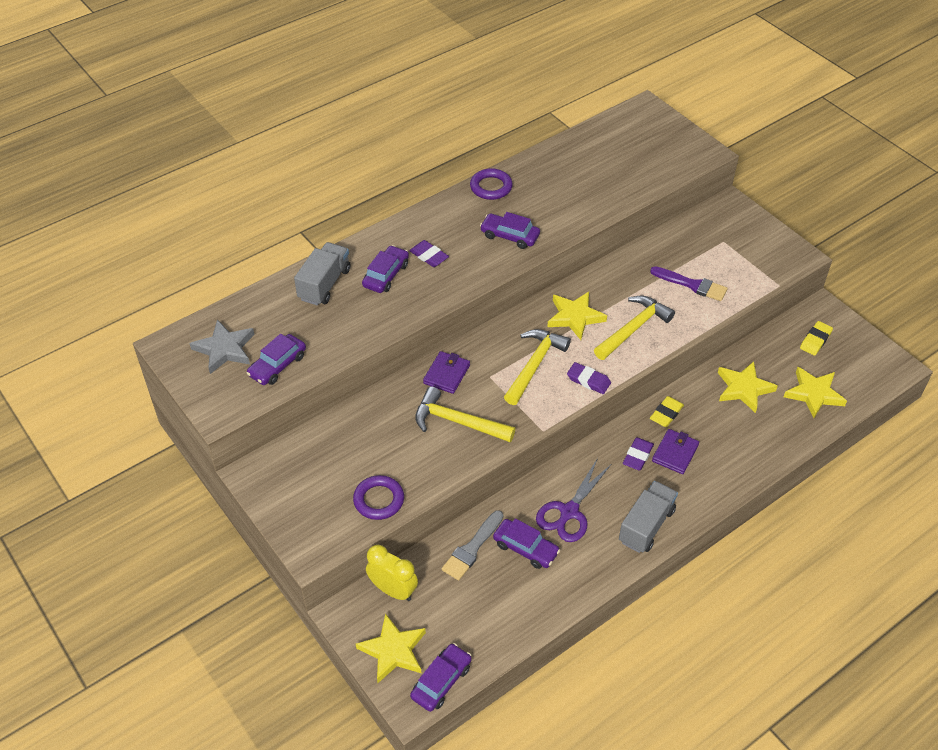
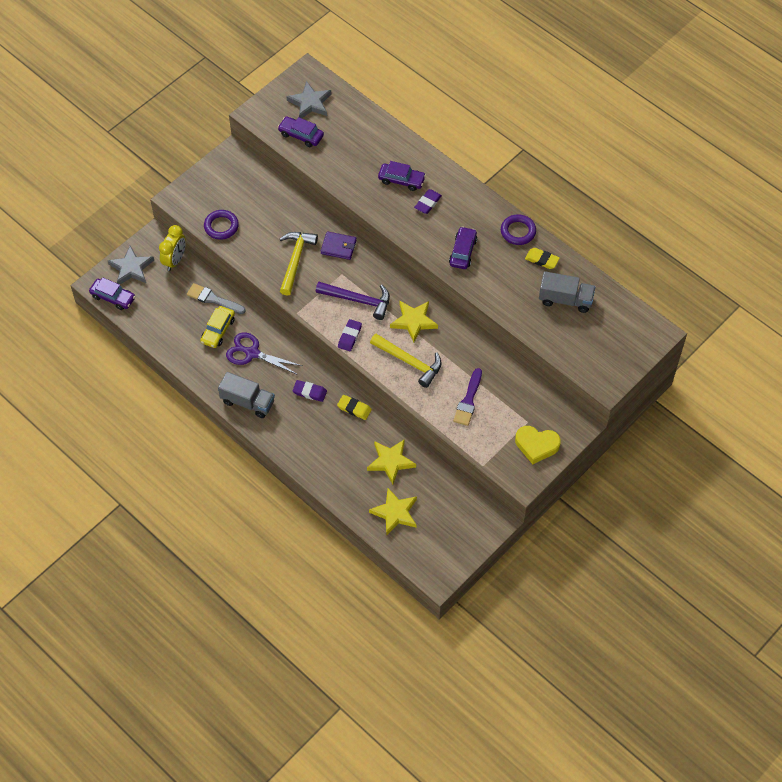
camera: 80 degrees right, 10 degrees up
(324, 284) = (384, 145): grey truck -> grey truck (565, 300)
(393, 651) = (131, 268): yellow star -> grey star
(525, 548) = (218, 330): purple car -> yellow car
(534, 365) = (358, 300): yellow hammer -> purple hammer
(675, 453) = (316, 416): purple wallet -> none
(754, 239) = (536, 445): none -> yellow heart
(815, 340) = (456, 515): yellow eraser -> yellow eraser (542, 260)

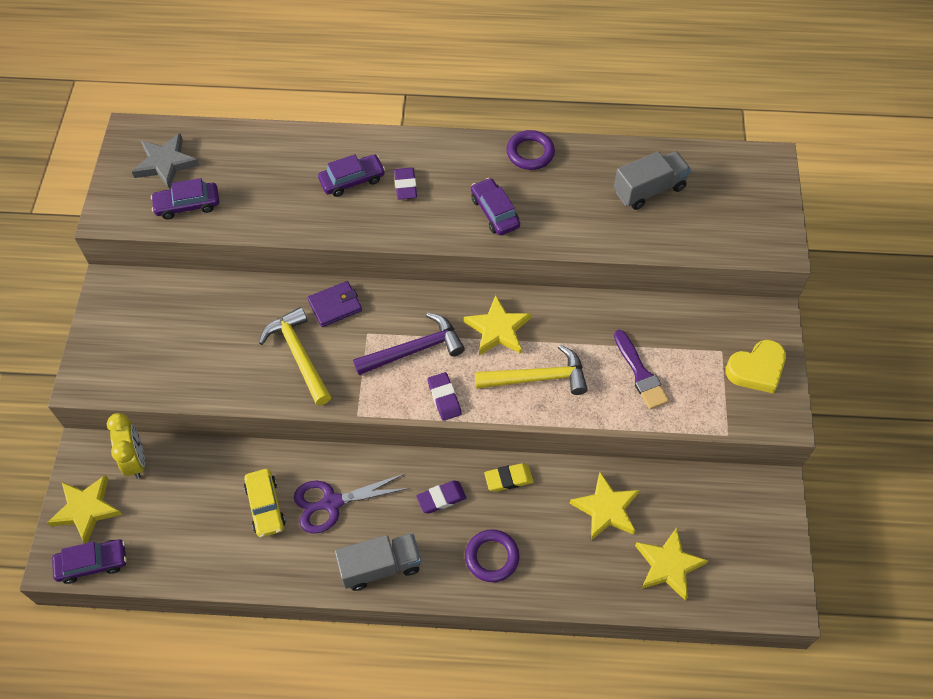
camera: 40 degrees left, 0 degrees up
(131, 268) = (86, 509): grey star -> yellow star
(213, 299) = (226, 473): grey brush -> none
(221, 226) = (171, 377): purple ring -> purple ring (492, 557)
(542, 260) = (584, 165): yellow eraser -> none

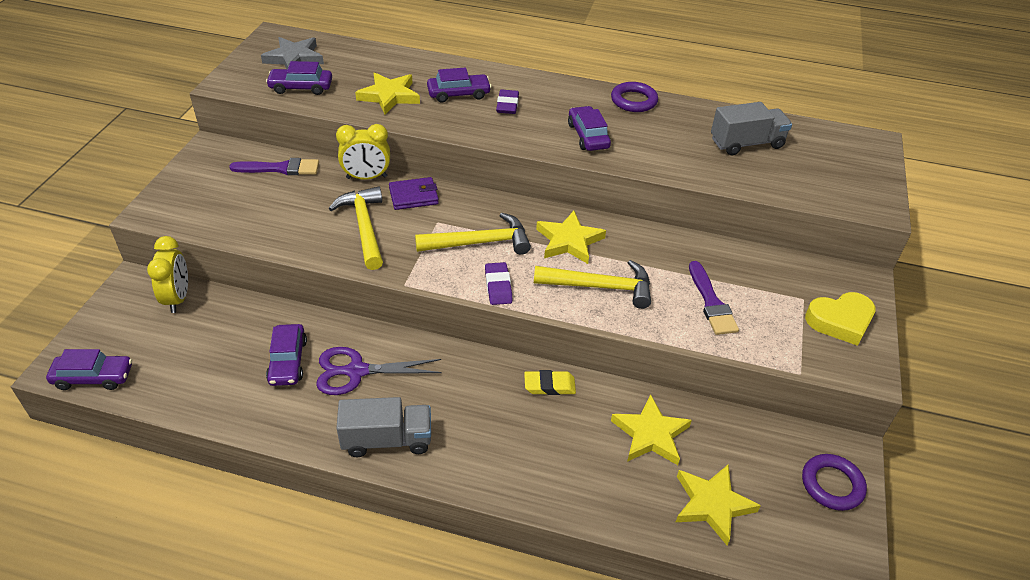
camera: 10 degrees right, 15 degrees down
(86, 509) = (110, 330): yellow star -> yellow star (389, 96)
(191, 298) = (280, 168): none -> purple brush
(265, 506) = (288, 361): yellow car -> purple car
(281, 291) = (366, 177): none -> yellow clock
(415, 349) = (480, 242): purple hammer -> yellow hammer
(441, 498) = (472, 389): purple eraser -> none
(492, 557) = (512, 455): purple ring -> purple ring (832, 485)

